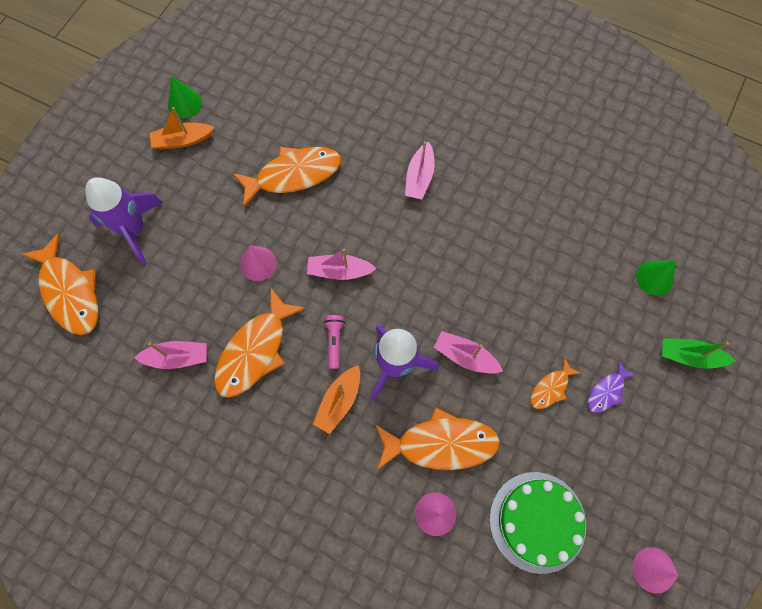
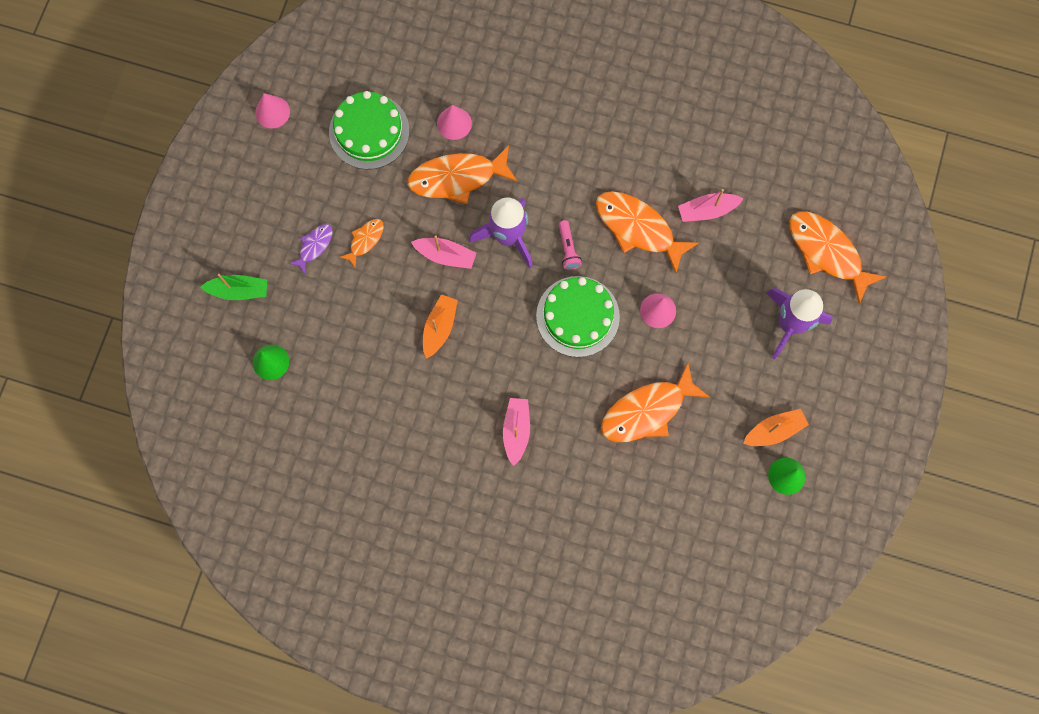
camera: 170 degrees right, 5 degrees up
(255, 351) = (638, 228): orange fish -> orange fish turned 75 degrees counterclockwise
(339, 271) = (577, 316): pink boat -> green cake
(339, 401) = (552, 197): orange boat -> orange boat (439, 327)

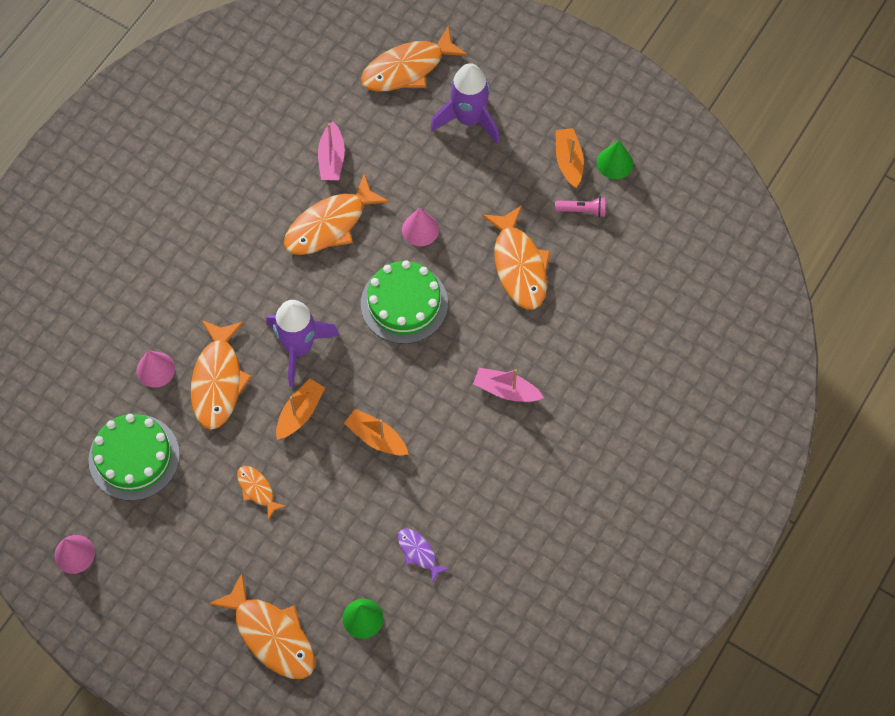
camera: 75 degrees left, 10 degrees down
(239, 290) = (271, 635): green boat -> orange fish
(314, 246) = (246, 543): purple fish -> purple fish (418, 553)
(445, 255) = (300, 413): pink boat -> orange boat
(568, 249) = (330, 294): pink flashlight -> pink flashlight (582, 210)

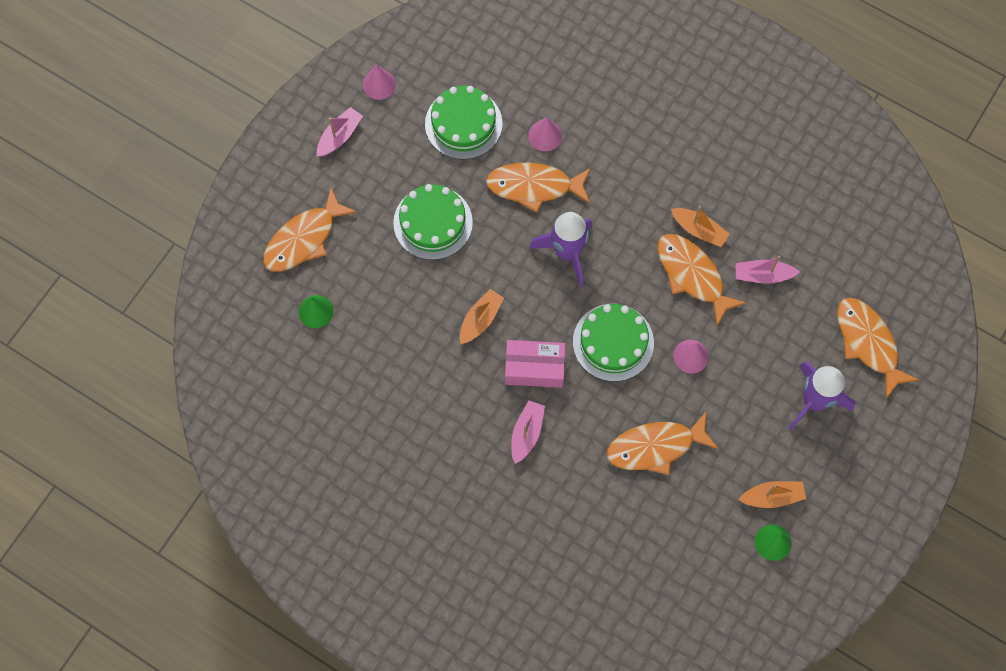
camera: 90 degrees right, 5 degrees up
(140, 598) = (339, 136): none -> pink boat
(257, 490) = (433, 222): orange fish -> green cake
(300, 413) = (504, 255): orange boat -> orange boat (699, 230)
(418, 553) = (372, 356): purple fish -> none
(432, 382) = (534, 368): none -> pink box
(582, 210) = (718, 508): pink flashlight -> none

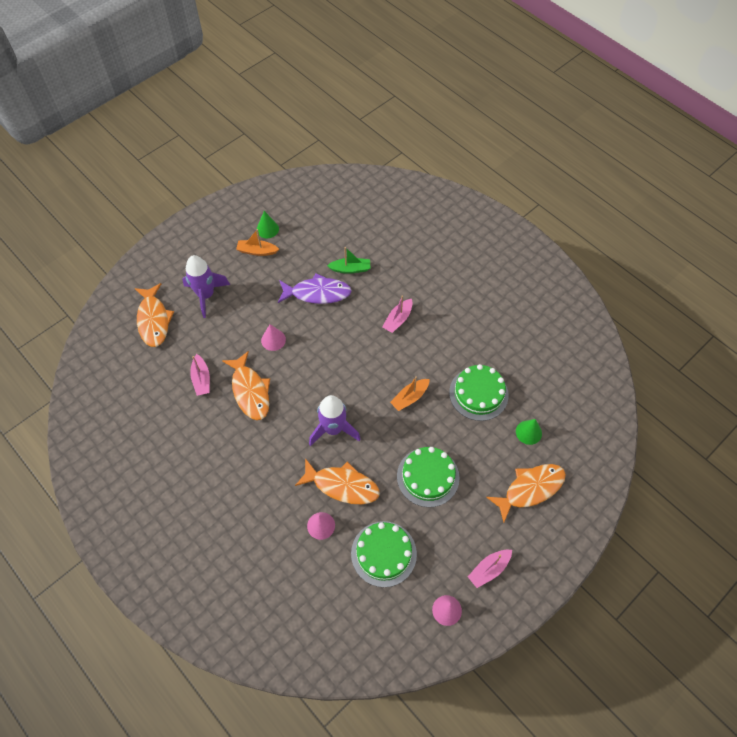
camera: 165 degrees left, 10 degrees down
(534, 368) = (381, 357): pink box -> none
(613, 342) = (322, 361): green cake -> green cake (478, 393)
(620, 502) = (350, 269): none -> green boat
(655, 447) = (317, 293): orange fish -> purple fish
(699, 230) = (232, 421): orange boat -> none
(763, 275) = (201, 379): pink boat -> pink boat turned 60 degrees clockwise

